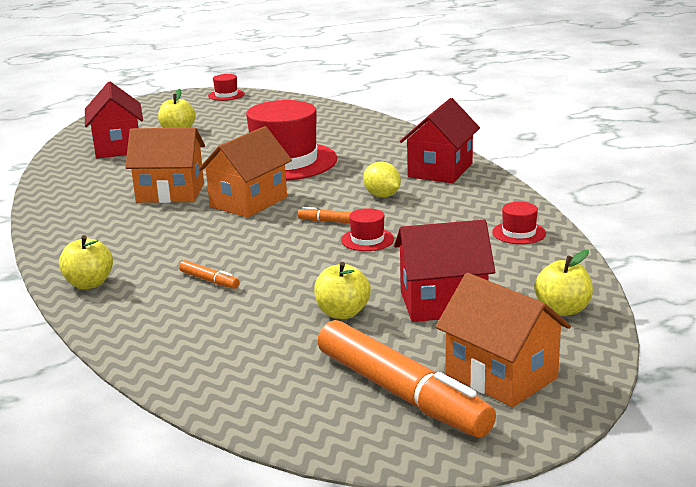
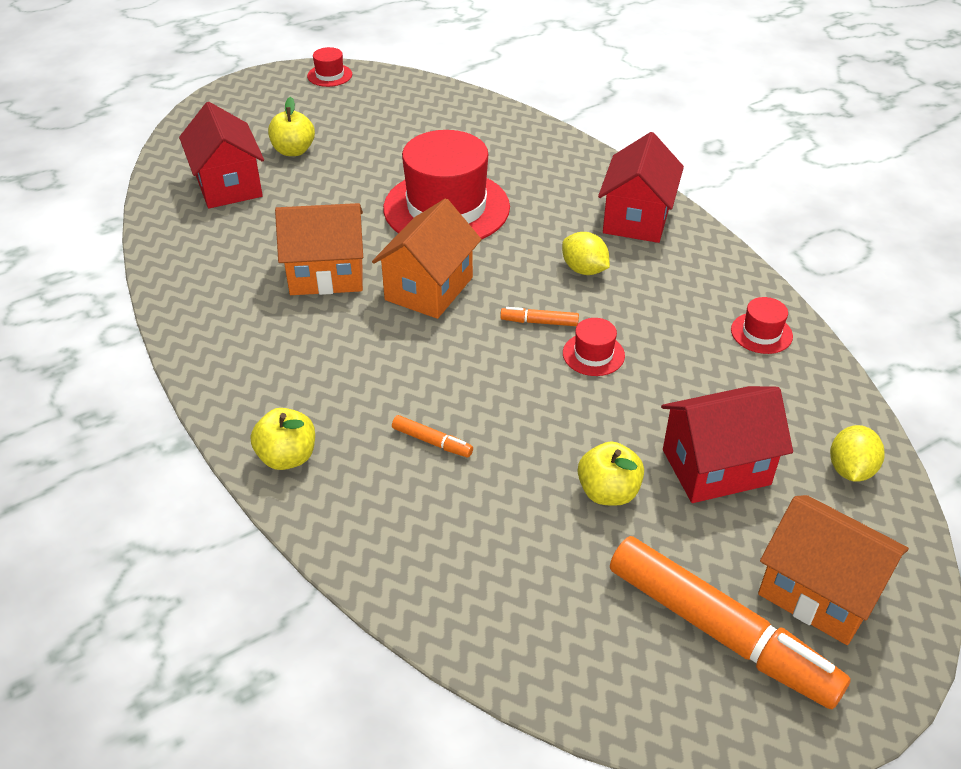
camera: 10 degrees left, 20 degrees up
(563, 310) = (850, 469): yellow apple -> yellow lemon

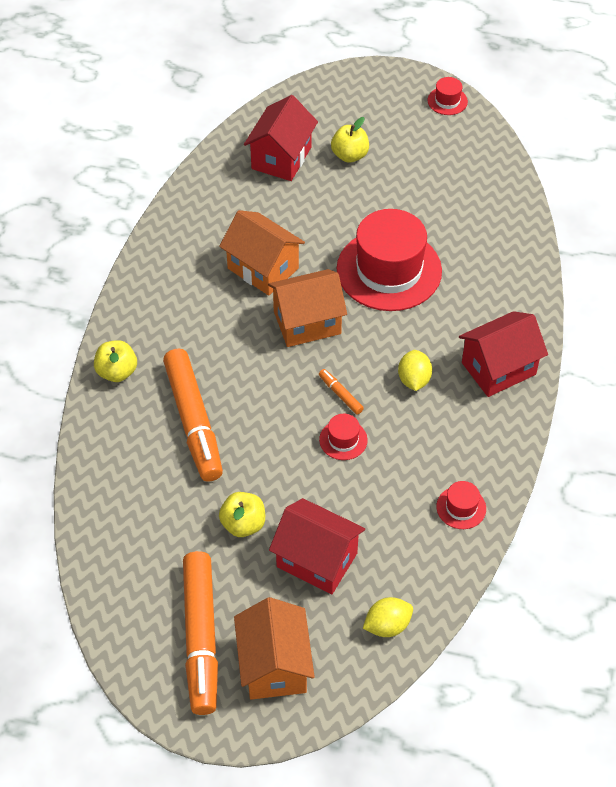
camera: 45 degrees right, 10 degrees up
(432, 442) = (193, 421): orange marker -> orange marker, size x2.45

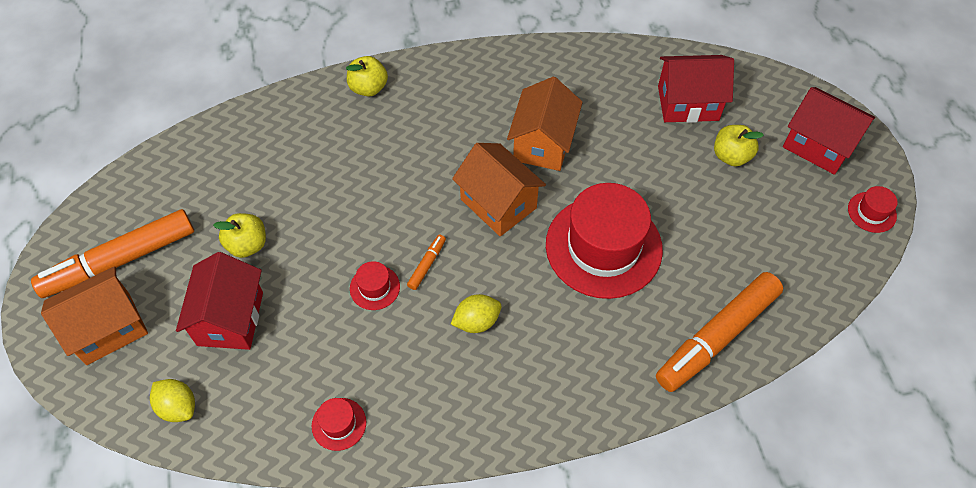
camera: 65 degrees right, 5 degrees up
(193, 421) = (342, 163): orange marker -> orange marker (716, 337)
(498, 368) = (532, 396): red house -> red house (818, 145)

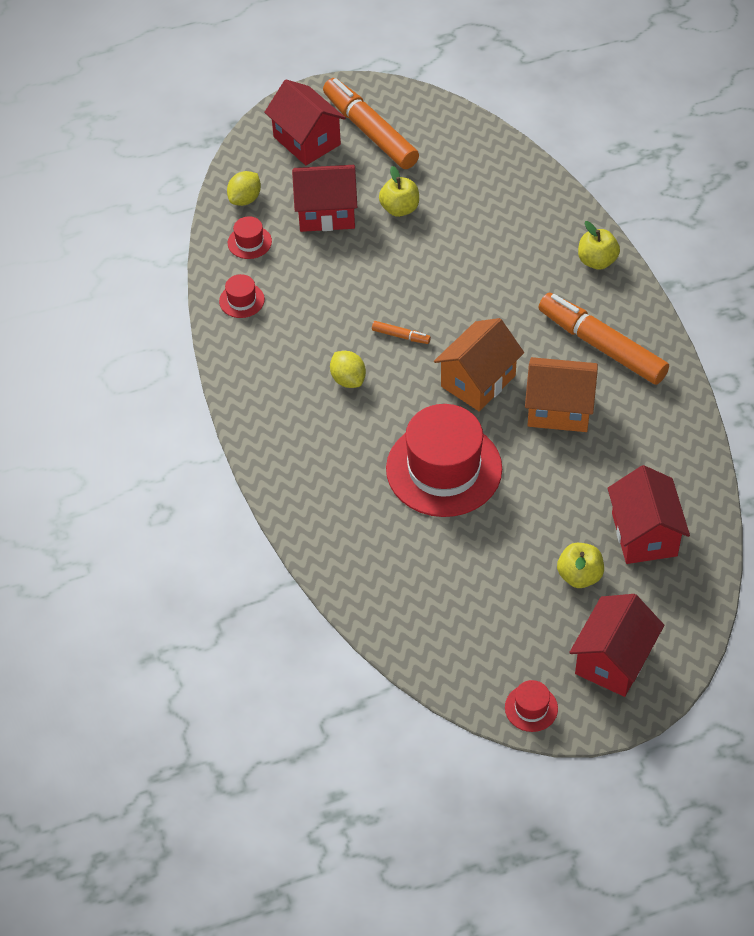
camera: 85 degrees right, 5 degrees down
(108, 328) = (307, 141): orange house -> red house
(375, 287) = (371, 303): red hat -> red hat (249, 242)
(716, 337) = (359, 564): orange marker -> orange marker (601, 346)

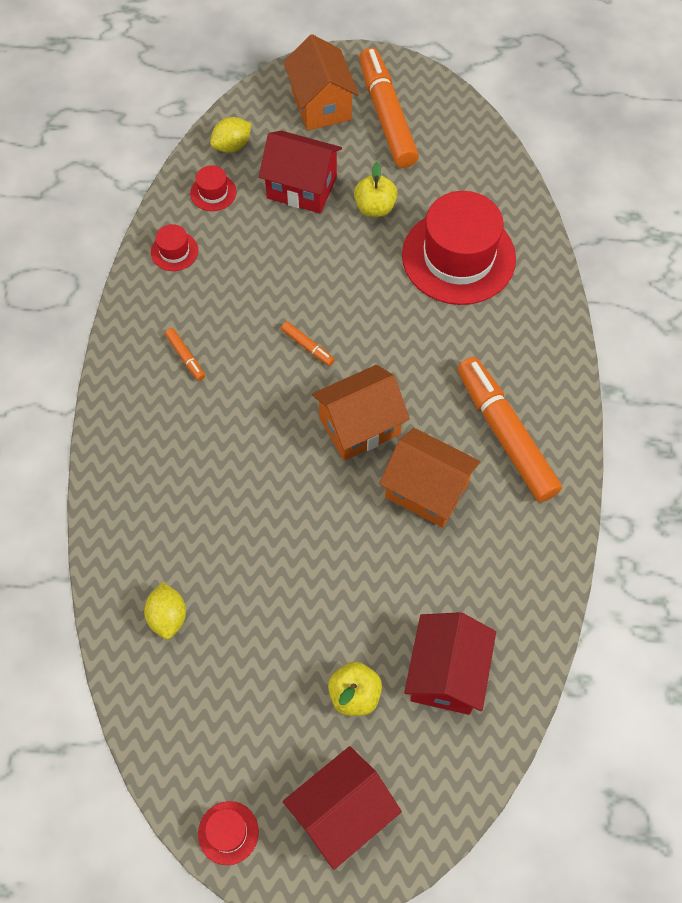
camera: 20 degrees right, 10 degrees up
(299, 379) = (185, 357): none -> orange marker
(307, 141) = (321, 105): red house -> orange house
(348, 379) = (232, 375): yellow lemon -> yellow lemon (168, 616)
(444, 469) = (277, 512): red hat -> red hat (458, 257)
(597, 261) = (546, 336): yellow apple -> none

